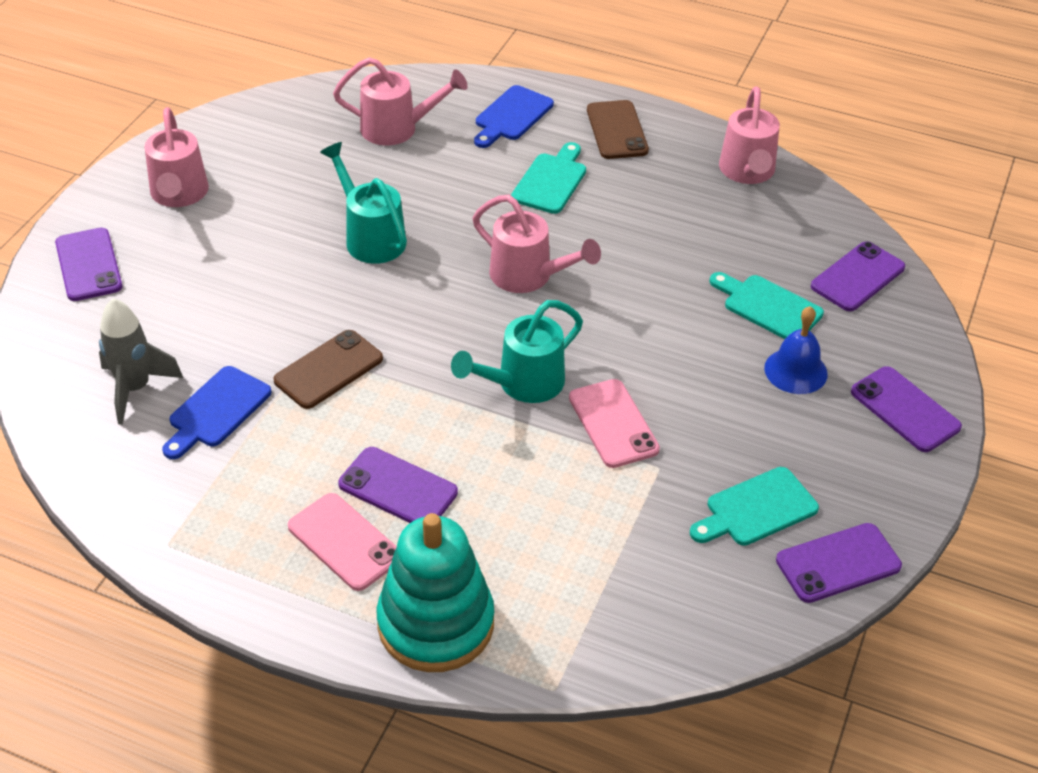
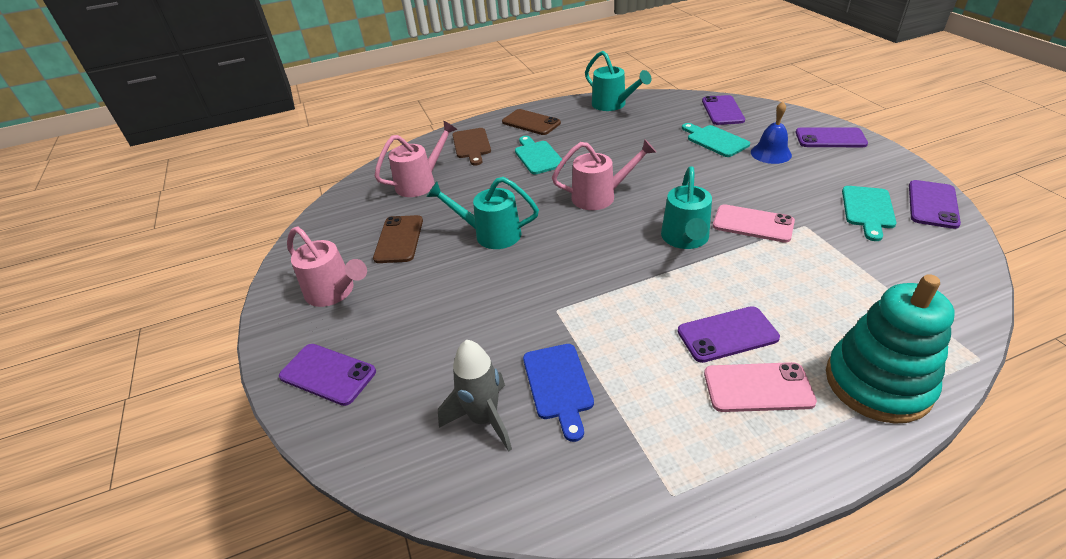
camera: 40 degrees left, 5 degrees down
(328, 369) = (582, 309): brown phone -> brown phone (399, 239)
(511, 116) = (472, 145): blue cutting board -> brown cutting board
(747, 172) = (613, 105): pink watering can -> turquoise watering can
(768, 307) = (715, 140): turquoise cutting board -> turquoise cutting board turned 60 degrees clockwise

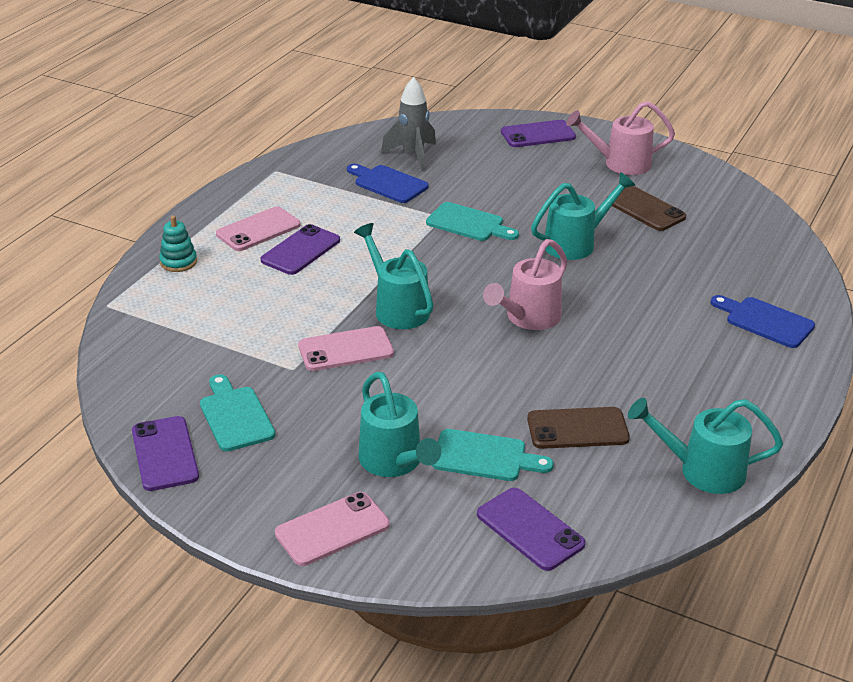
camera: 135 degrees right, 5 degrees down
(421, 183) = (728, 259): pink watering can -> none
(472, 145) = (765, 321): brown cutting board -> blue cutting board
(531, 122) = (758, 385): brown phone -> brown phone (577, 429)
(537, 156) = (665, 338): turquoise cutting board -> turquoise cutting board (469, 223)
(771, 153) = (394, 462): blue bell -> turquoise watering can
(830, 138) = (332, 529): purple phone -> pink phone
(877, 383) = (178, 262): turquoise stacking toy -> turquoise stacking toy, size x0.46

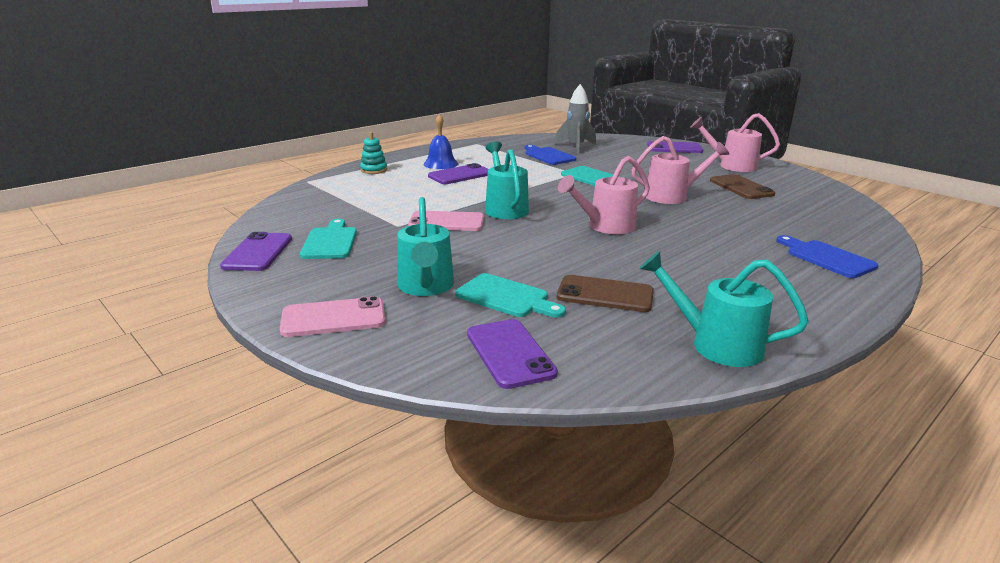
camera: 20 degrees right, 10 degrees down
(258, 230) = (440, 164): pink phone -> blue bell
(576, 243) = (672, 196): turquoise watering can -> pink watering can

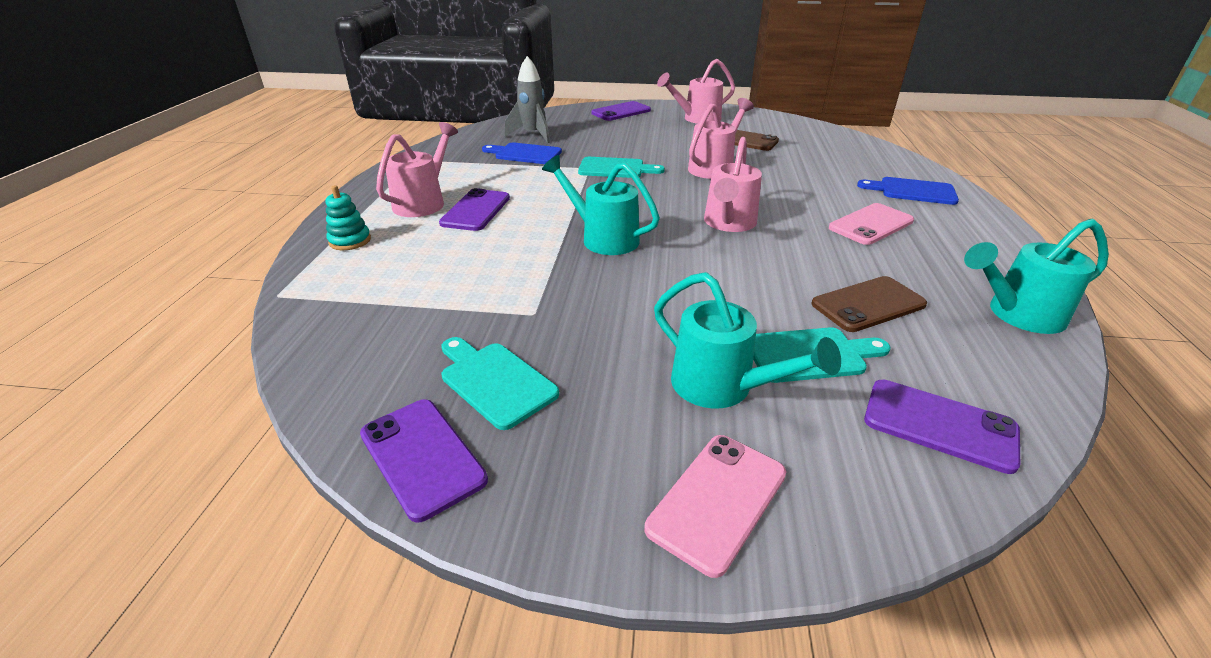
camera: 40 degrees left, 10 degrees up
(440, 164) = (424, 202): blue bell -> pink watering can
(446, 222) = (579, 283): pink phone -> pink phone (871, 225)

